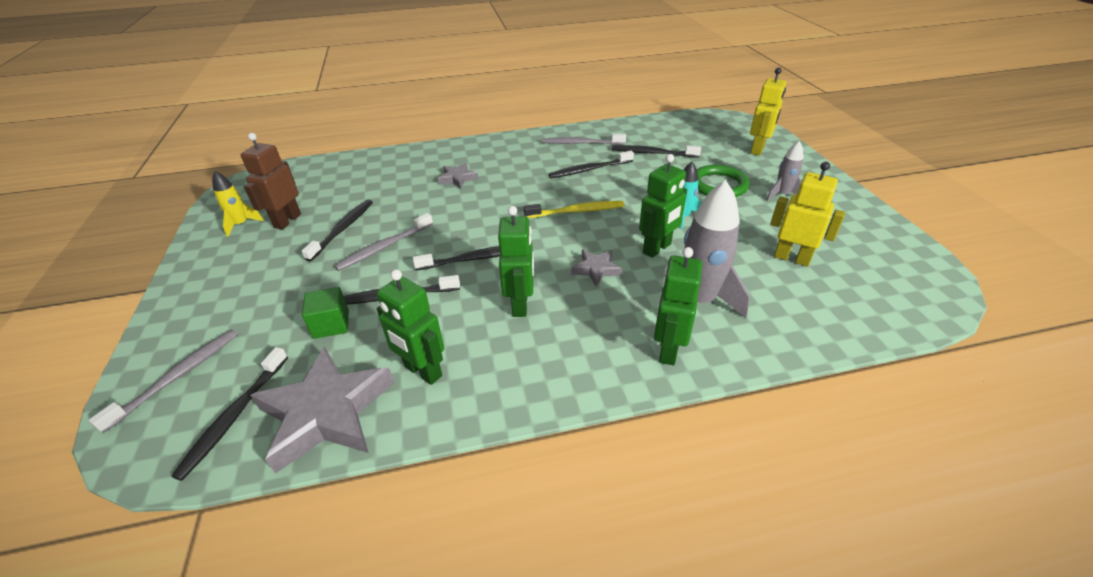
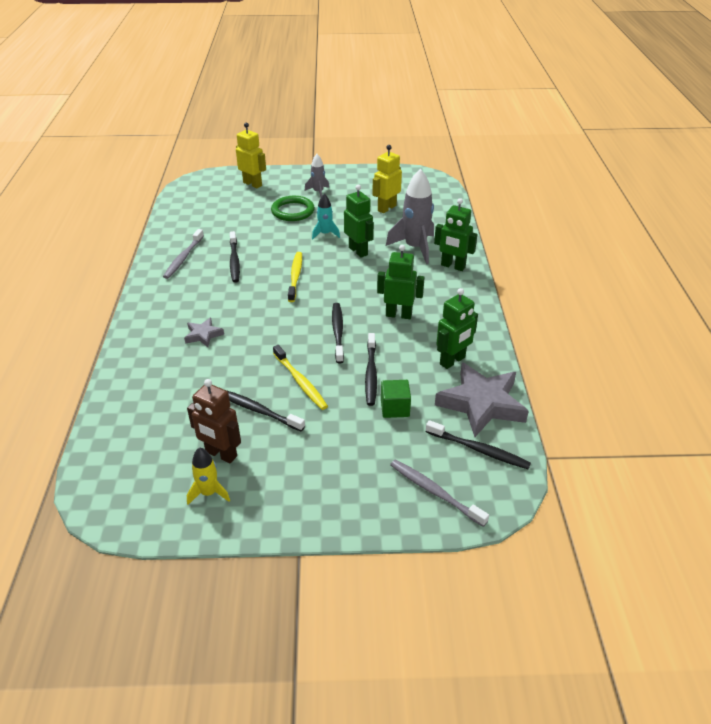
camera: 80 degrees left, 0 degrees up
(384, 247) = (300, 382): grey toothbrush -> yellow toothbrush
(596, 270) = (372, 279): grey star -> none
(652, 153) = (227, 227): black toothbrush -> none

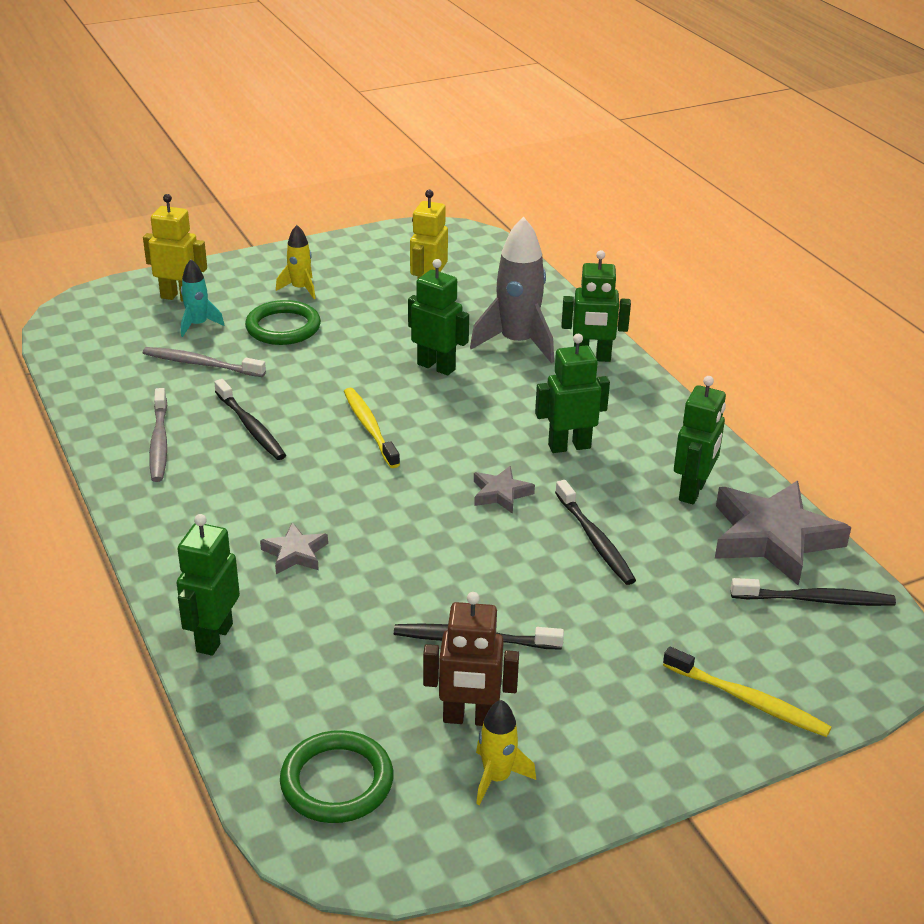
camera: 25 degrees left, 5 degrees down
(127, 465) = (337, 781): none -> green ring
(129, 368) = (214, 637): none -> green robot
(300, 382) = (503, 581): yellow toothbrush -> yellow toothbrush (748, 701)
(318, 192) = (300, 289): grey rocket -> yellow rocket
(325, 234) = (364, 352): turquoise rocket -> turquoise rocket (198, 325)
(338, 332) = (500, 493): black toothbrush -> grey star
(395, 408) = (665, 578): green cube -> none
(434, 492) = (802, 672): grey toothbrush -> grey toothbrush (201, 364)

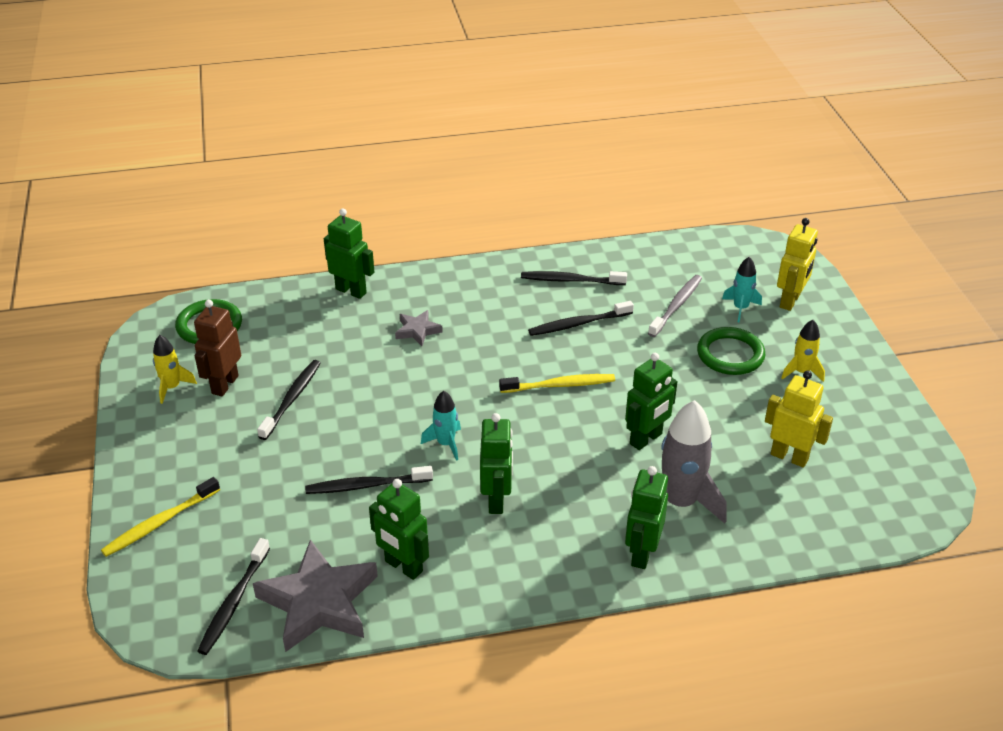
camera: 105 degrees right, 5 degrees up
(159, 442) = (570, 280): grey toothbrush -> black toothbrush
(500, 493) = (446, 444): grey star -> turquoise rocket

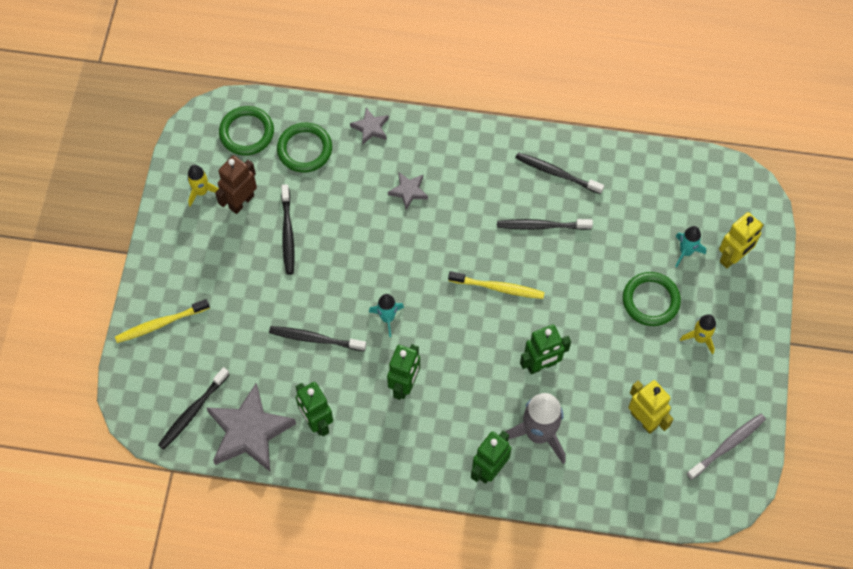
camera: 20 degrees right, 25 degrees up
(283, 324) = (304, 149): none -> green ring
(292, 399) = (287, 234): black toothbrush -> black toothbrush turned 135 degrees clockwise
(351, 291) = (370, 128): green robot -> grey star
(676, 306) = (633, 231): grey toothbrush -> grey toothbrush (727, 445)

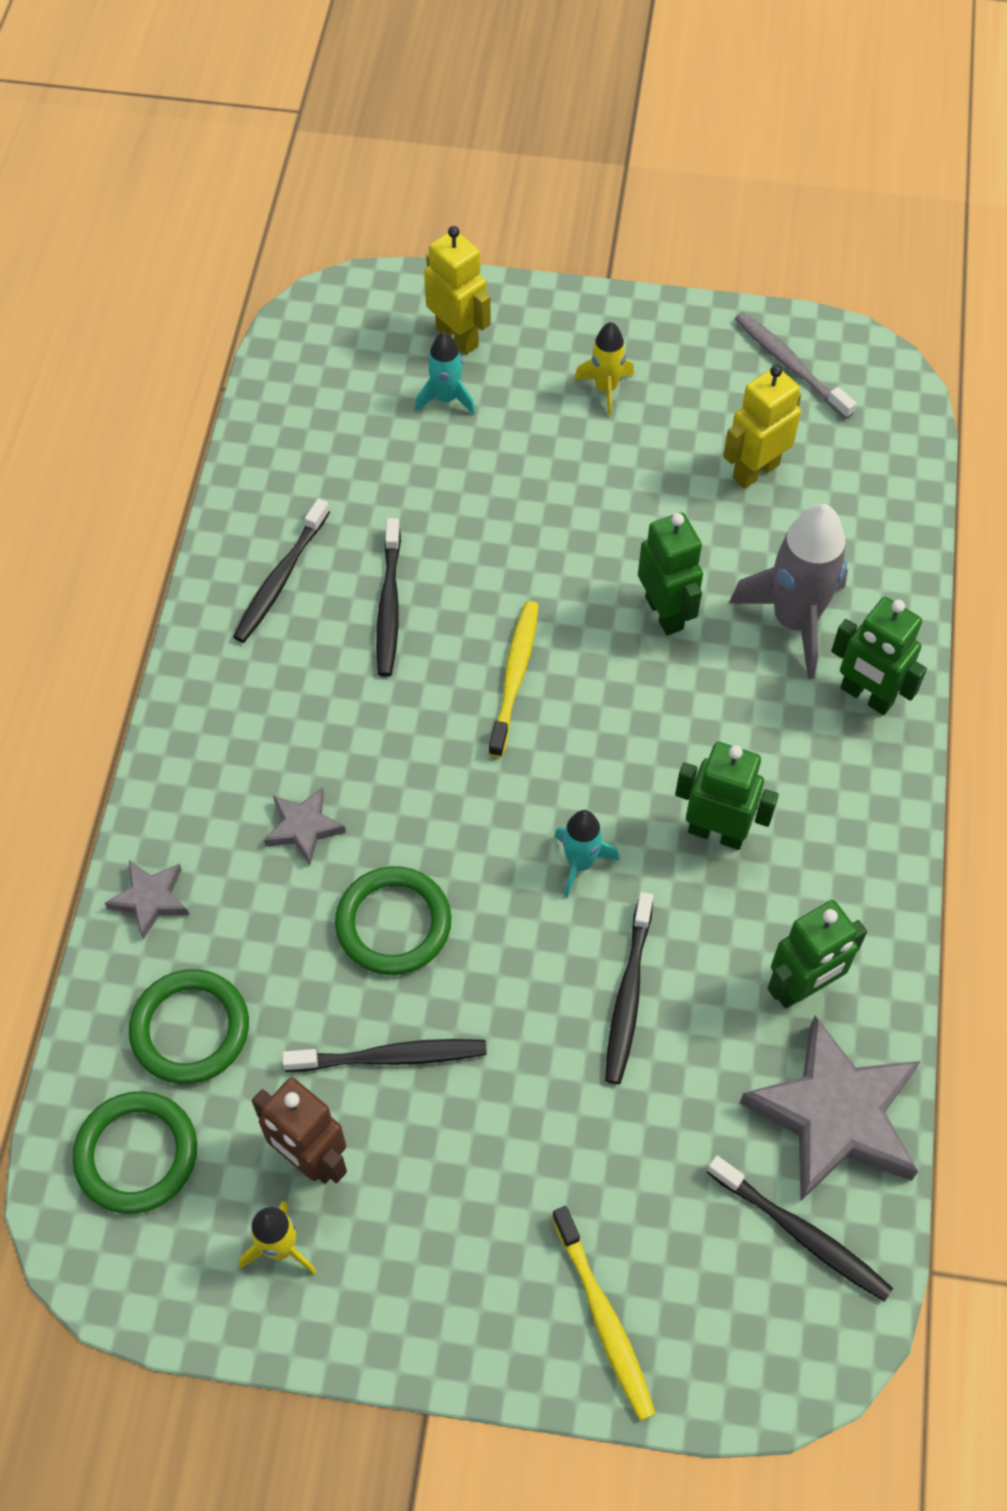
camera: 90 degrees left, 5 degrees down
(651, 300) = (538, 451): green ring -> green ring (393, 924)

